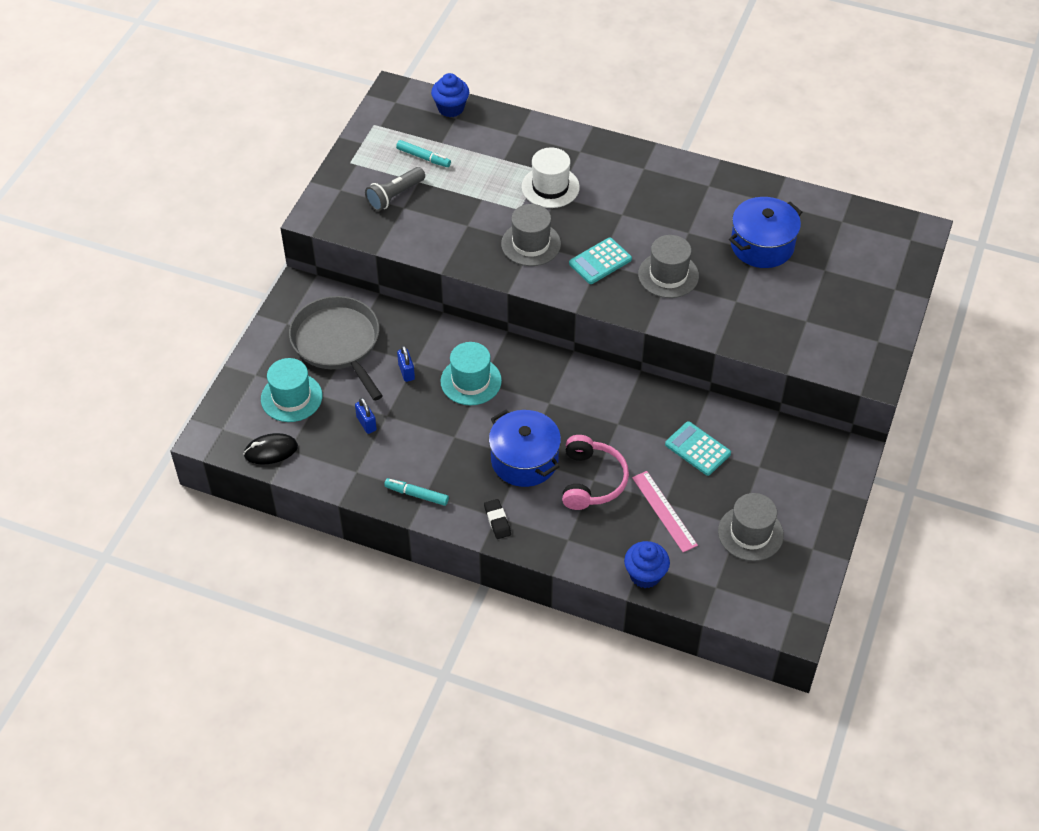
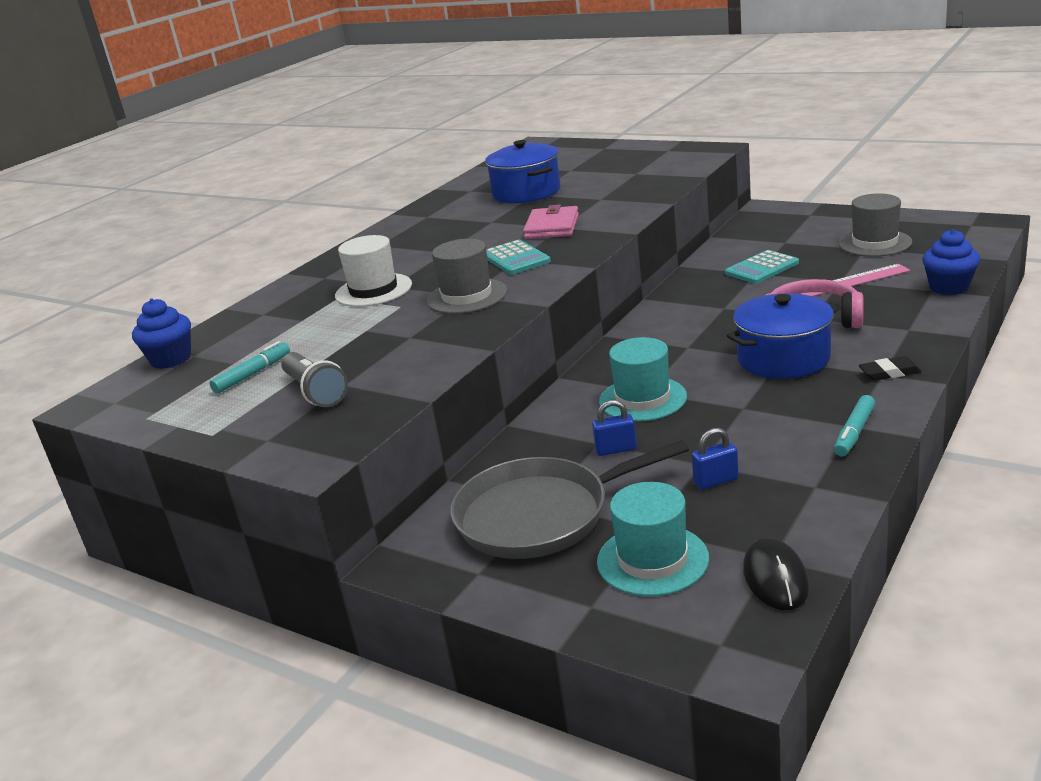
camera: 75 degrees left, 25 degrees down
(668, 275) = (552, 227): grey hat -> pink wallet

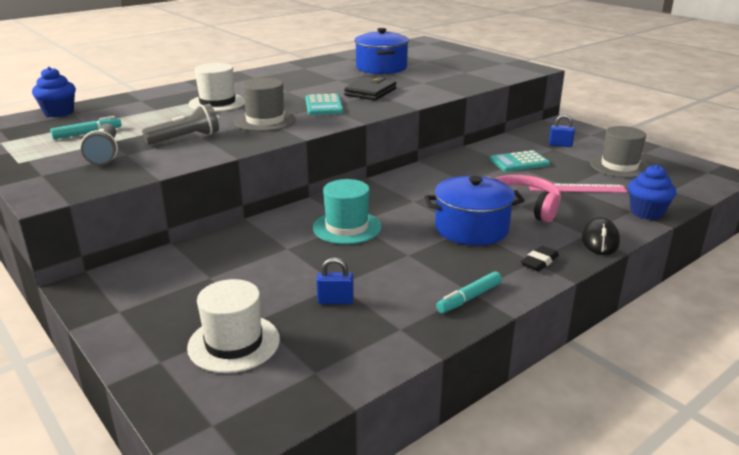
camera: 15 degrees right, 0 degrees up
(393, 344) = (185, 138): none -> grey flashlight
(540, 515) = (198, 285): grey pan -> none
(552, 227) = (370, 92): pink wallet -> black wallet
(616, 449) = (293, 256): blue padlock -> blue padlock (560, 145)
(652, 560) = (234, 343): turquoise hat -> white hat
(775, 579) = (301, 389): black mouse -> black mouse (600, 240)
(889, 373) = (539, 262): black eraser -> black eraser turned 60 degrees counterclockwise

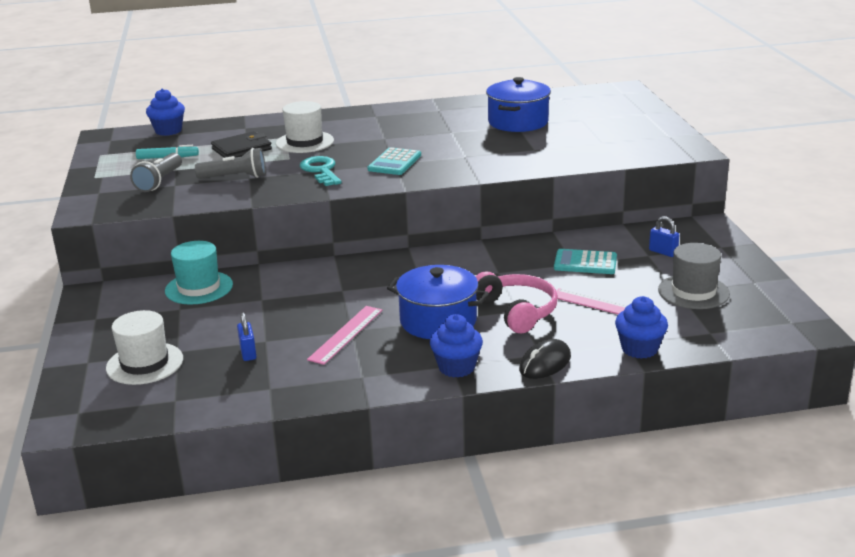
camera: 30 degrees right, 0 degrees up
(265, 121) = (321, 171): grey hat -> turquoise key
(335, 301) = (248, 353): blue padlock -> blue padlock turned 45 degrees clockwise
(347, 227) = (330, 292): turquoise hat -> turquoise hat (199, 288)
(370, 92) = (462, 153): black wallet -> black wallet (242, 149)
(407, 259) = (345, 334): none -> pink ruler
(469, 298) = (353, 380): turquoise marker -> none
(539, 262) = (456, 367): black eraser -> blue cupcake

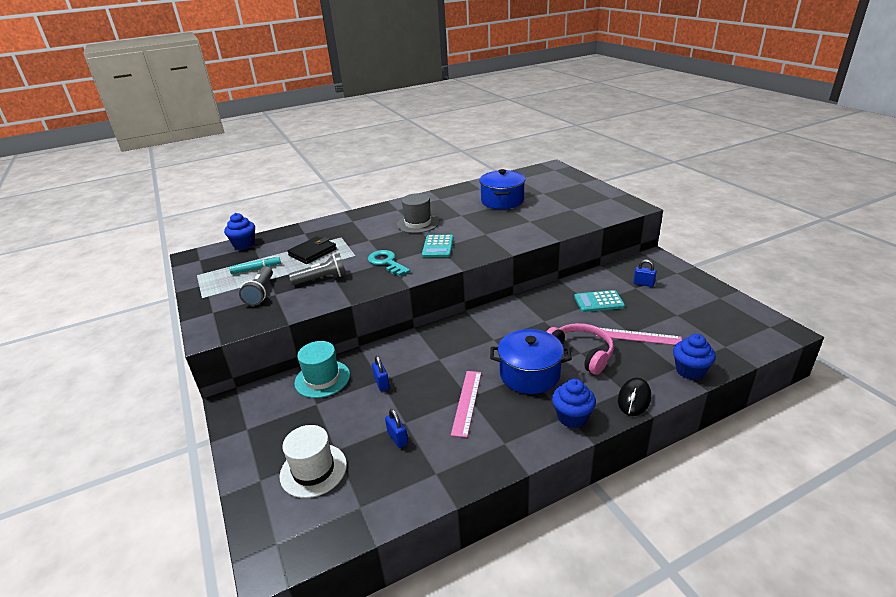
camera: 15 degrees left, 5 degrees up
(261, 302) = (381, 383): none -> blue padlock
(305, 142) = (358, 239): white hat -> none
(693, 292) = (688, 313): grey hat -> grey hat (418, 223)

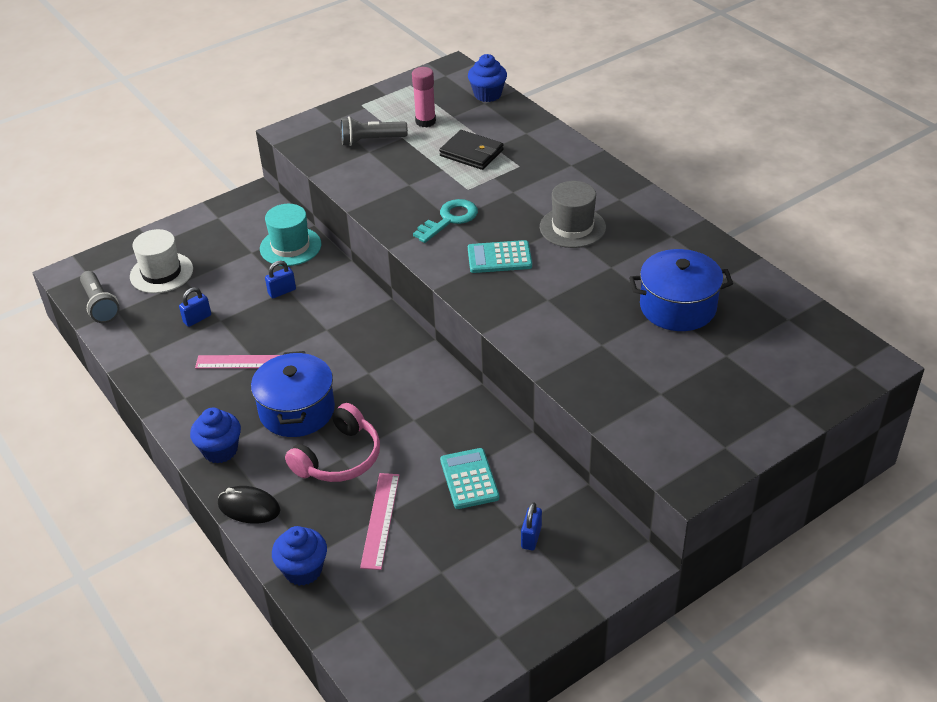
camera: 80 degrees right, 10 degrees up
(256, 269) = (425, 121): turquoise marker -> pink glue stick
(322, 279) = (404, 176): grey flashlight -> grey flashlight (100, 305)

